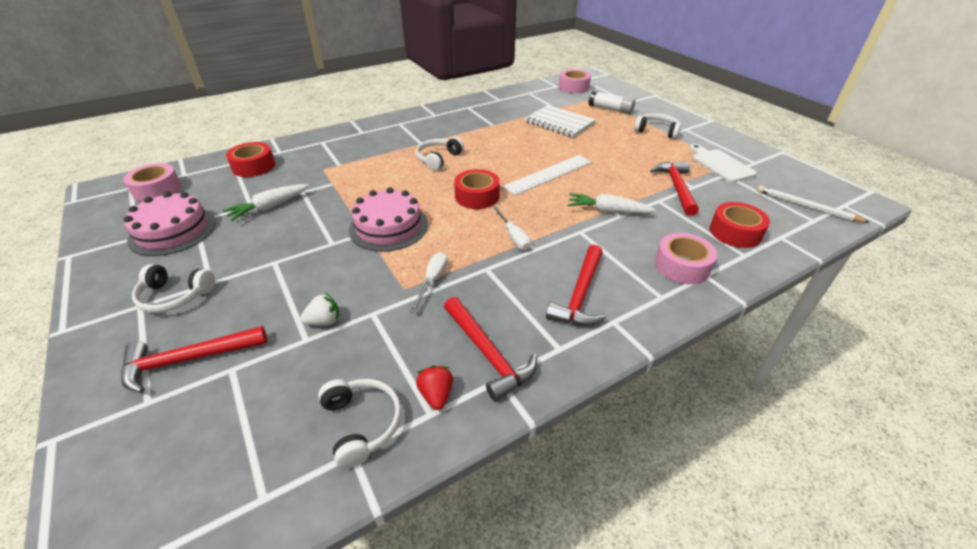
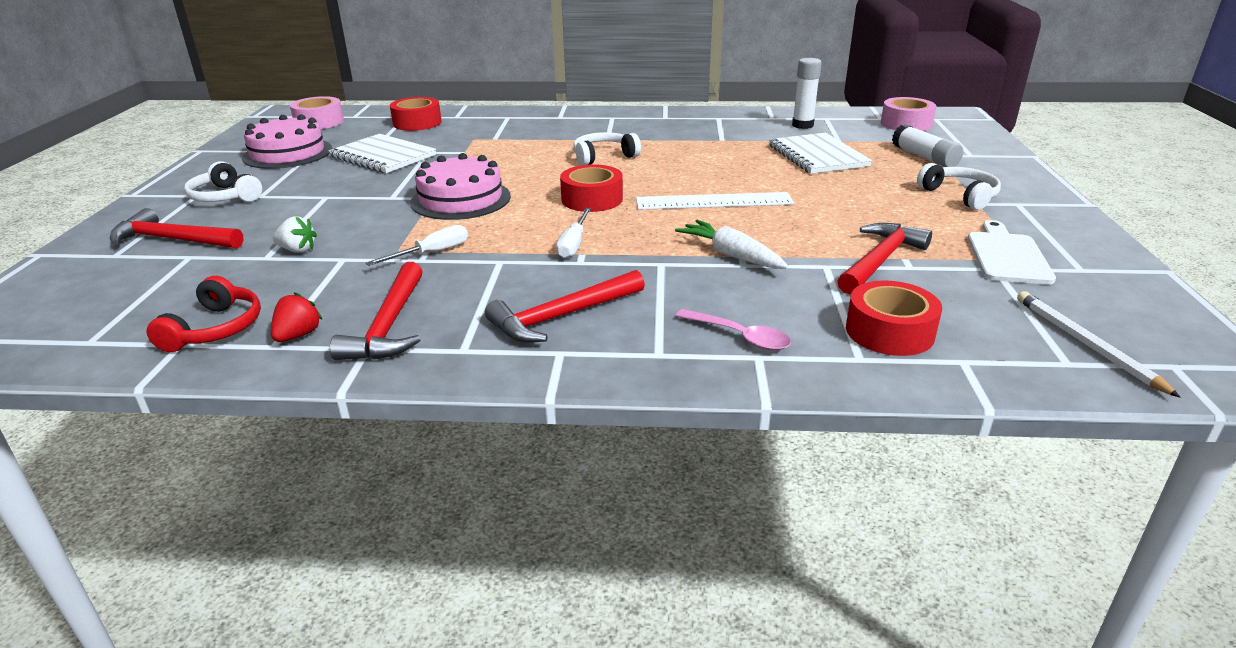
camera: 35 degrees right, 10 degrees down
(269, 207) = (383, 156): white carrot -> white notebook
(362, 424) = (215, 329): white headphones -> red headphones
(523, 101) = (802, 125): none -> white glue stick
(682, 266) = (740, 336): pink tape -> pink spoon

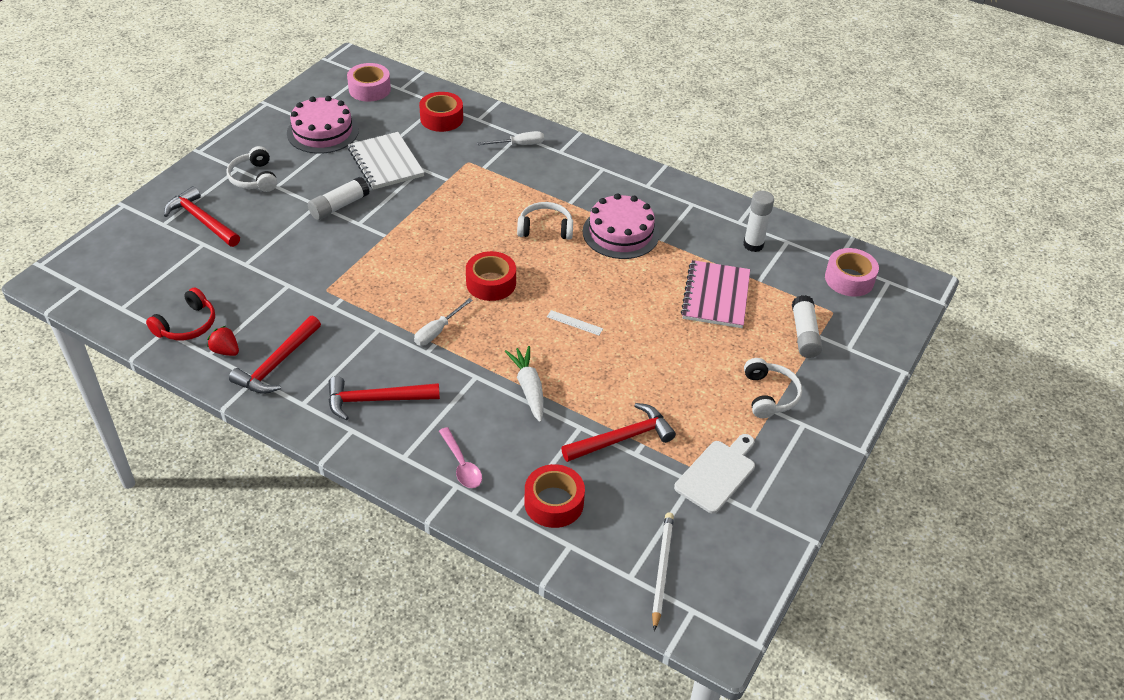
camera: 25 degrees right, 15 degrees up
(297, 250) = (267, 264): white strawberry -> none
(298, 335) = (225, 351): red strawberry -> red strawberry turned 105 degrees counterclockwise
(355, 191) = (339, 206): none -> white glue stick
(432, 253) = (344, 302): white screwdriver -> white screwdriver (519, 145)
(461, 199) = (402, 245): pink cake -> pink cake (620, 233)
(714, 201) = (574, 323): white ruler -> white ruler, size x0.45
(817, 156) = (715, 296): white notebook -> pink notebook

